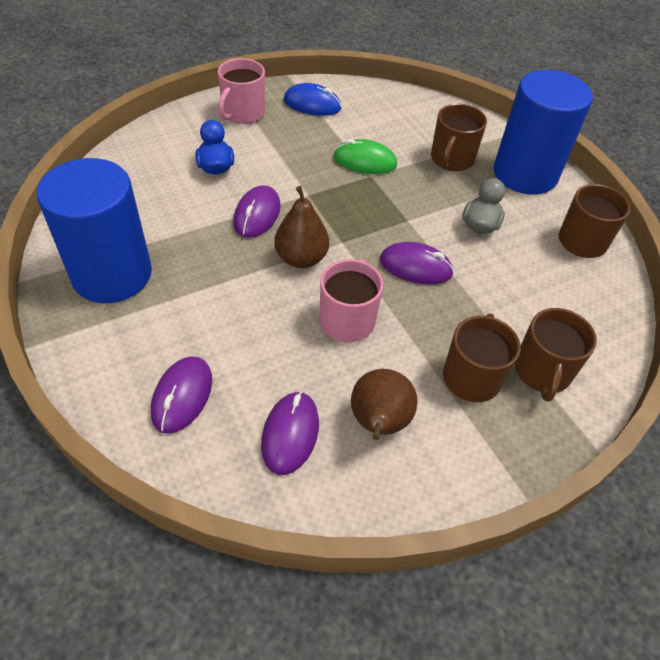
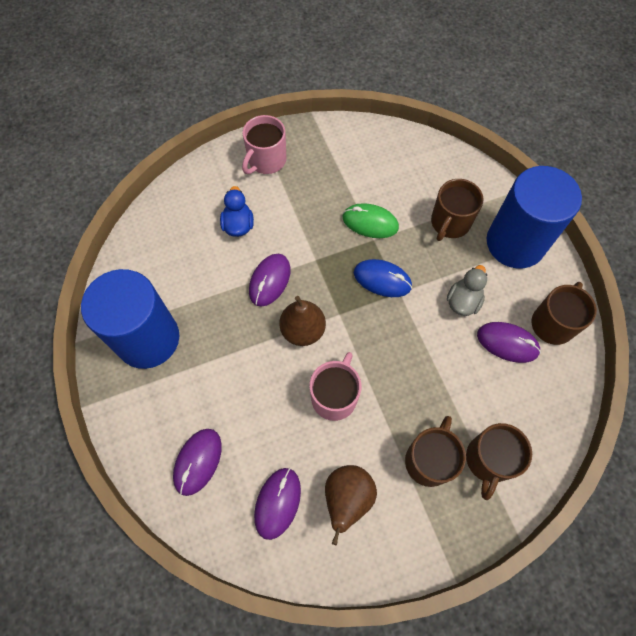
camera: 10 degrees right, 15 degrees up
(312, 104) = (330, 151): blue mouse -> blue mouse (382, 279)
(415, 267) = (399, 345): purple mouse -> purple mouse (507, 343)

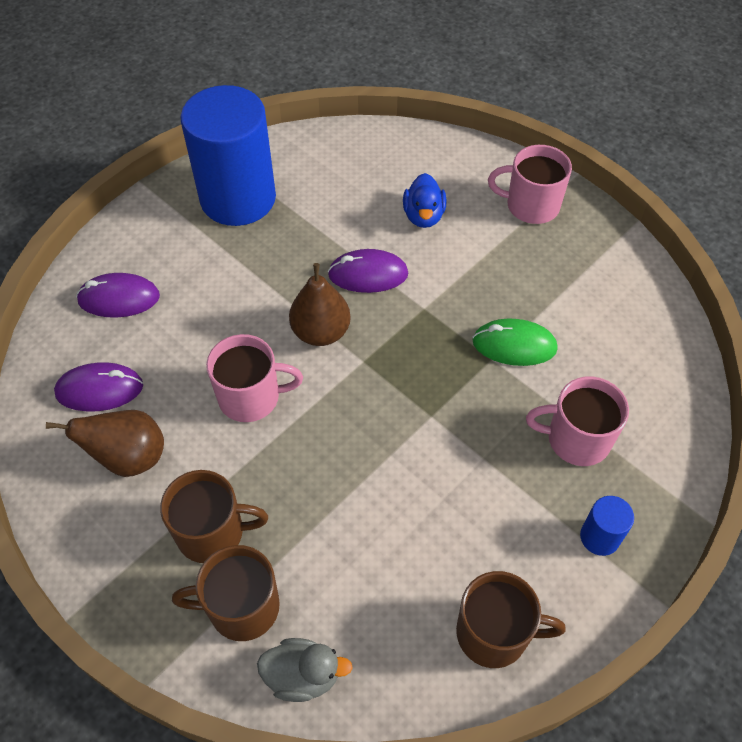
camera: 65 degrees right, 10 degrees down
(238, 225) = (423, 216): blue duck -> blue duck turned 120 degrees clockwise
(370, 223) = (514, 345): green mouse -> green mouse turned 75 degrees counterclockwise
(382, 279) = (438, 389): blue mouse -> none
(449, 223) = (576, 439): brown mug -> pink mug
(463, 301) = (461, 497): grey duck -> grey duck (303, 675)
(507, 343) = (428, 577): purple mouse -> none
(515, 243) = (599, 537): blue cylinder -> blue cylinder, size x0.41

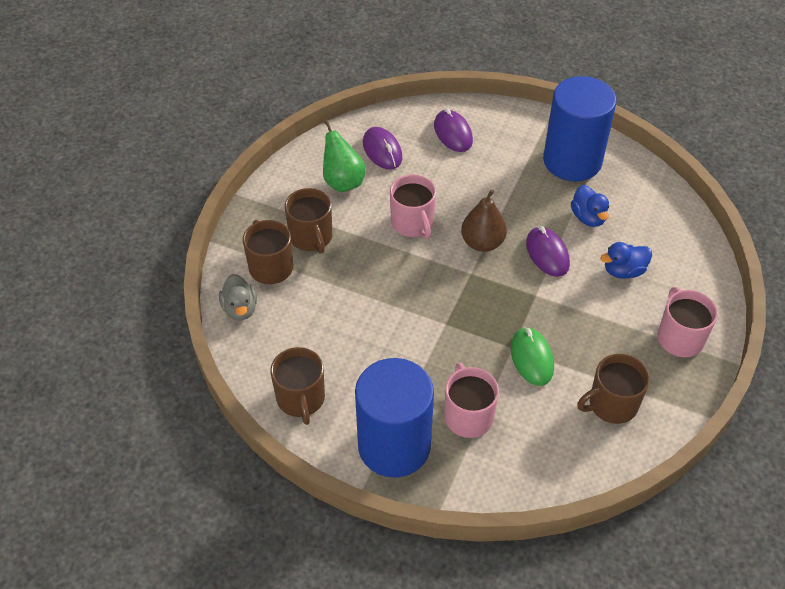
camera: 70 degrees right, 5 degrees down
(129, 458) = (343, 182): brown pear -> green pear
(332, 217) = (588, 217): none -> blue duck
(599, 296) = (611, 404): none -> brown mug
(599, 537) = (394, 446): blue cylinder -> blue cylinder, size x2.44

